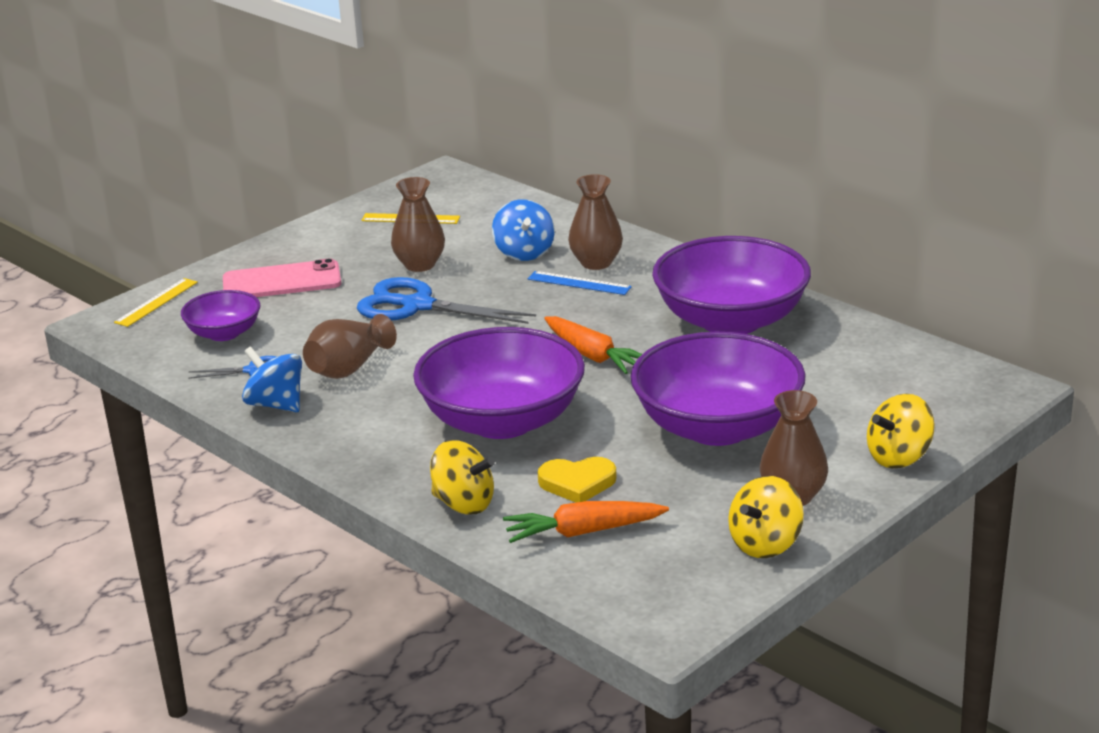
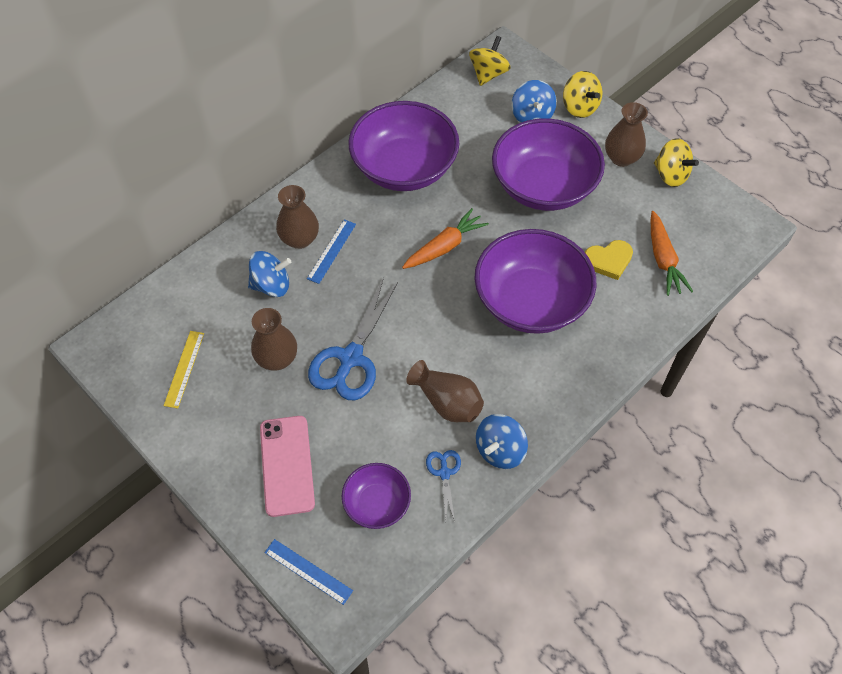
camera: 90 degrees left, 30 degrees up
(156, 302) = (308, 571): yellow ruler -> blue ruler
(463, 504) = (634, 323): yellow spinning top -> yellow spinning top (488, 74)
(577, 483) = (608, 261): yellow heart -> yellow heart turned 75 degrees clockwise
(864, 415) = (532, 116): none -> blue spinning top

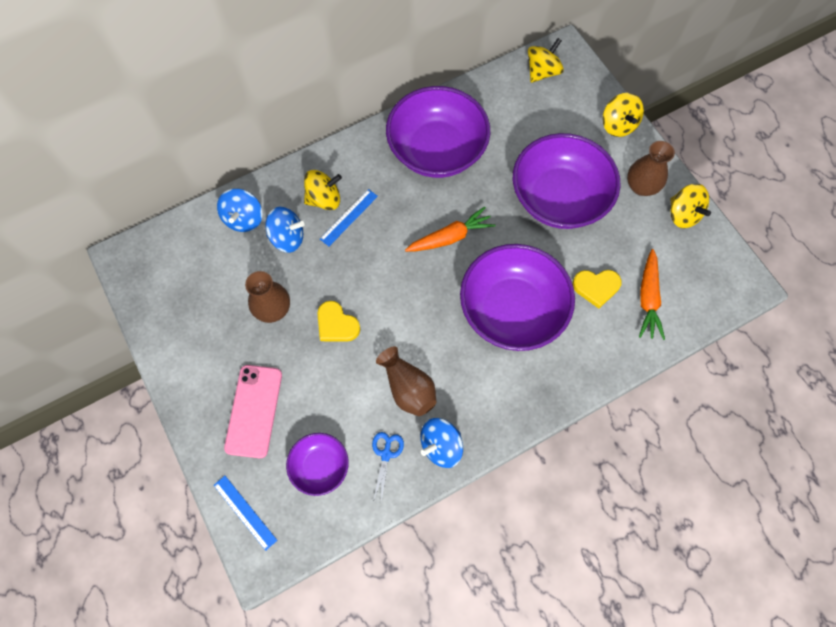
camera: 15 degrees right, 10 degrees up
(184, 369) = (192, 298): yellow ruler -> none
(300, 239) = (324, 199): brown vase -> yellow spinning top
(351, 358) = (336, 324): blue scissors -> yellow heart
(532, 116) = (570, 124): blue spinning top -> blue spinning top (244, 219)

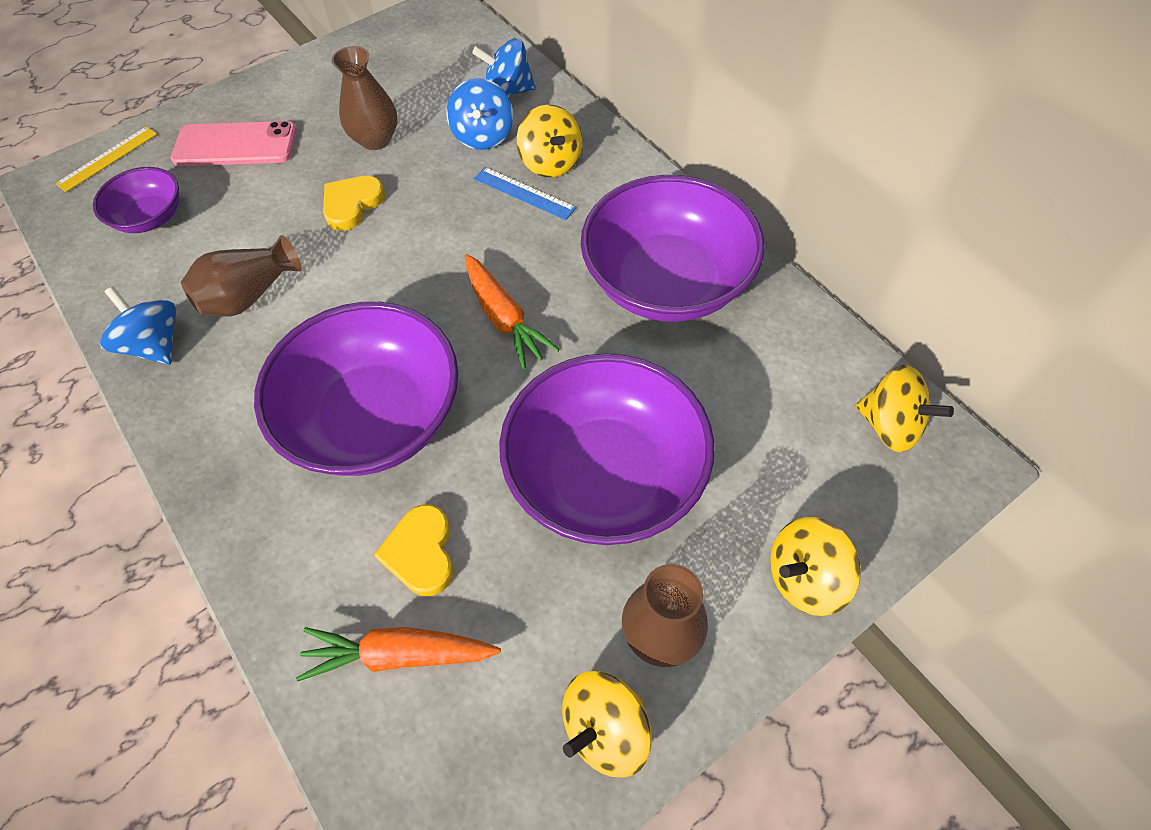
camera: 85 degrees right, 10 degrees down
(245, 512) = (108, 159): blue ruler -> yellow ruler
(386, 454) = (154, 283): blue scissors -> none

